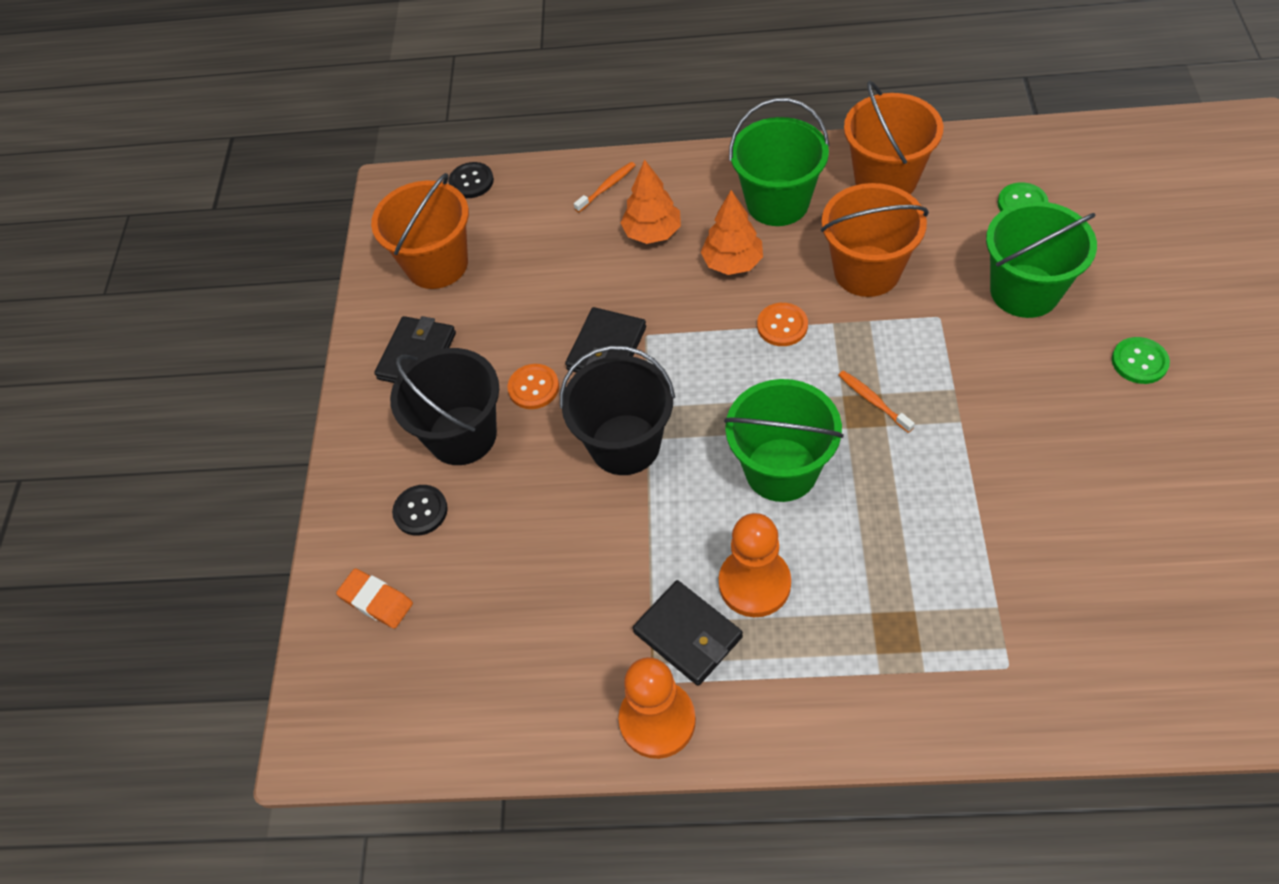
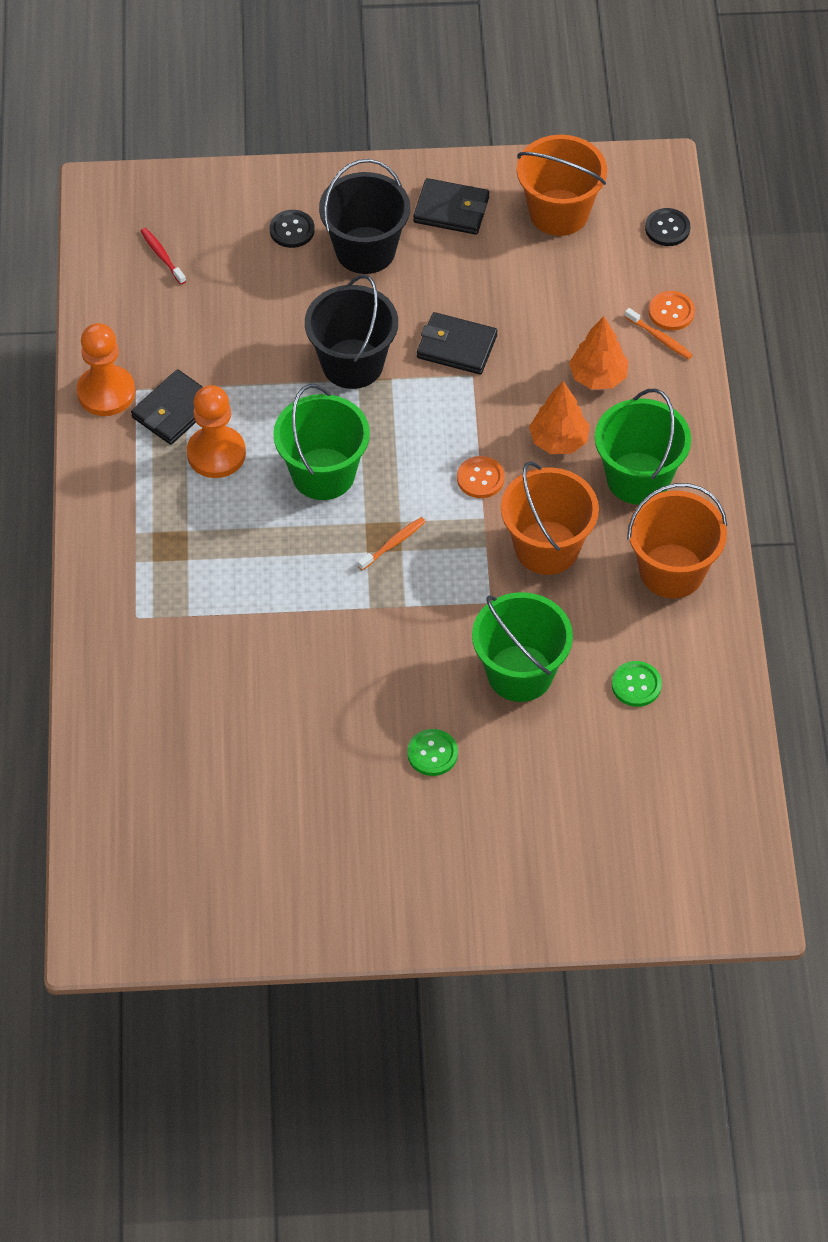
camera: 80 degrees right, 0 degrees up
(376, 601) = (212, 211): orange eraser -> none
(439, 659) = (162, 256): none -> red toothbrush
(533, 388) = (414, 296): orange button -> orange button (671, 312)

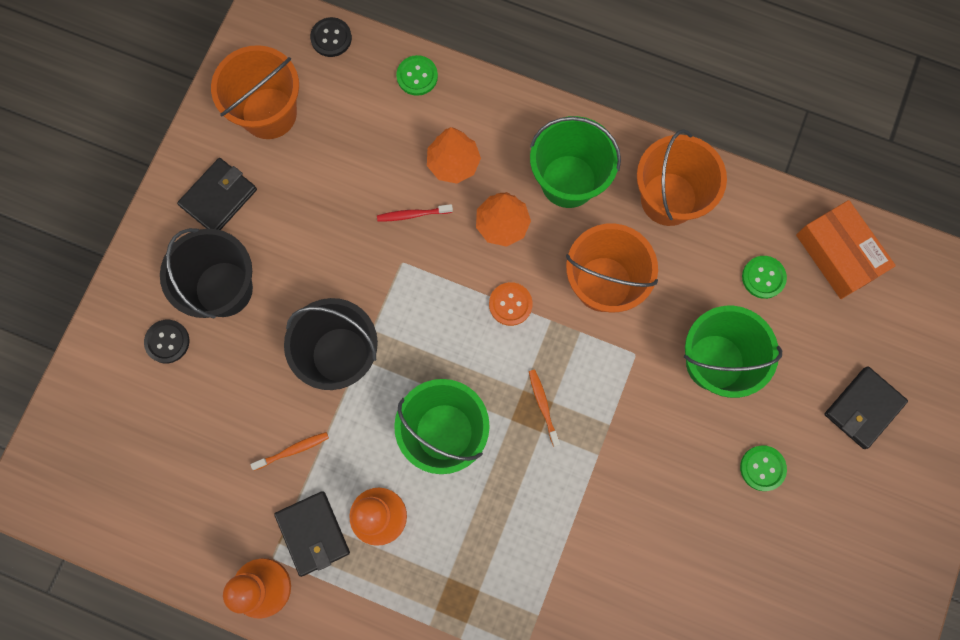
camera: 65 degrees left, 20 degrees up
(162, 256) = (134, 470): red toothbrush -> red toothbrush (413, 214)
(456, 347) = (366, 261): black wallet -> black wallet (863, 408)
(659, 338) = (438, 97): orange toothbrush -> orange toothbrush (293, 450)
(671, 312) = (417, 76): orange button -> green button
(703, 745) = (838, 254): none -> orange box

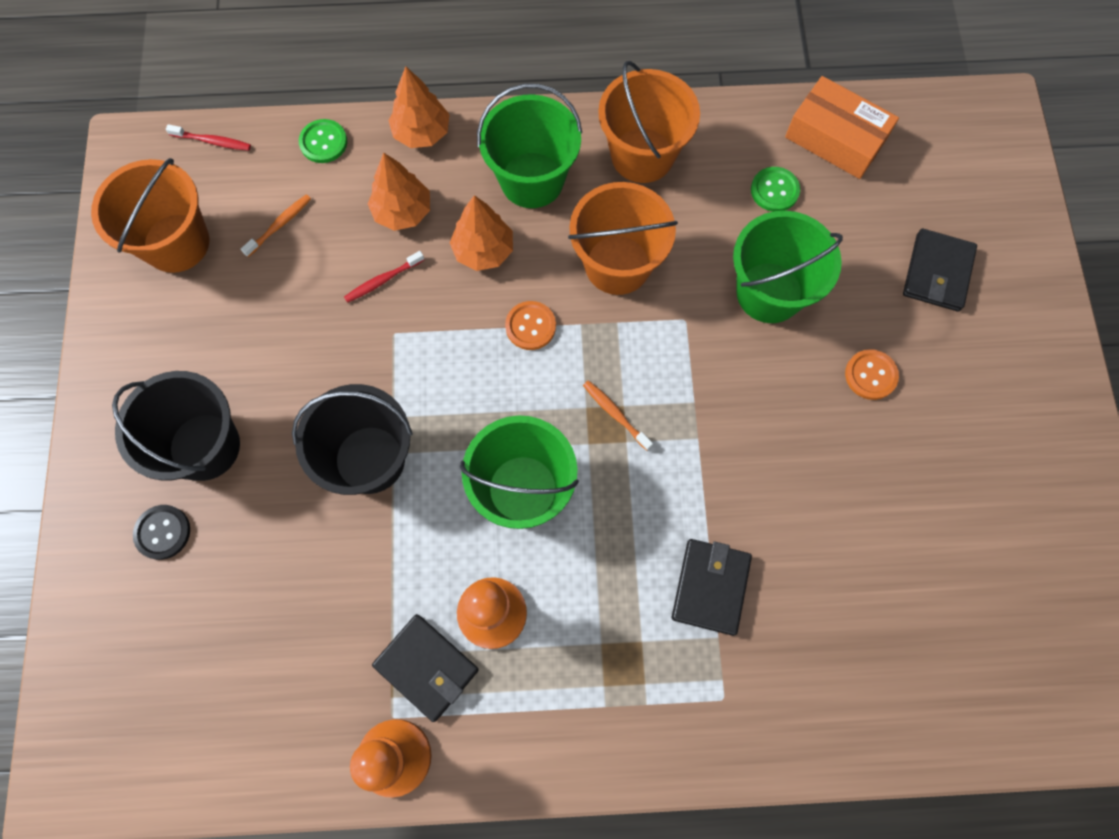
camera: 25 degrees left, 5 degrees down
(218, 197) = (157, 353): black wallet -> black wallet (710, 587)
(293, 450) = (361, 586): orange toothbrush -> orange toothbrush (279, 225)
(331, 38) = (212, 141): black button -> red toothbrush
(498, 101) = (422, 133): none -> orange tree
(762, 468) = (870, 375): green button -> orange button

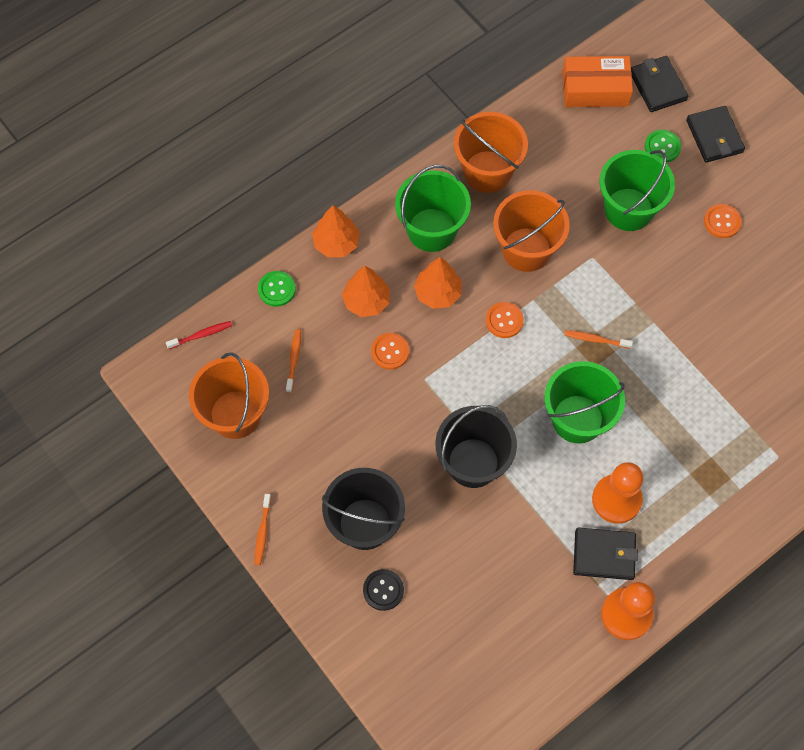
camera: 35 degrees left, 5 degrees down
(99, 383) = (262, 532): none -> orange toothbrush
(383, 280) = (390, 351): red toothbrush -> orange button
(710, 587) = (725, 401): black wallet -> black wallet (657, 86)
(774, 190) = (584, 144): green button -> green button (662, 147)

